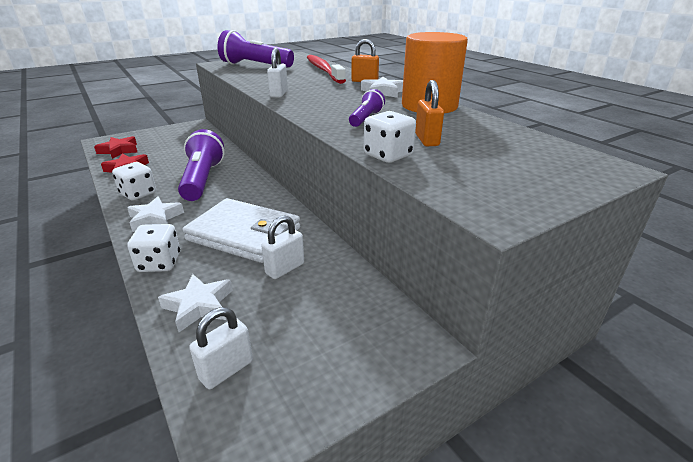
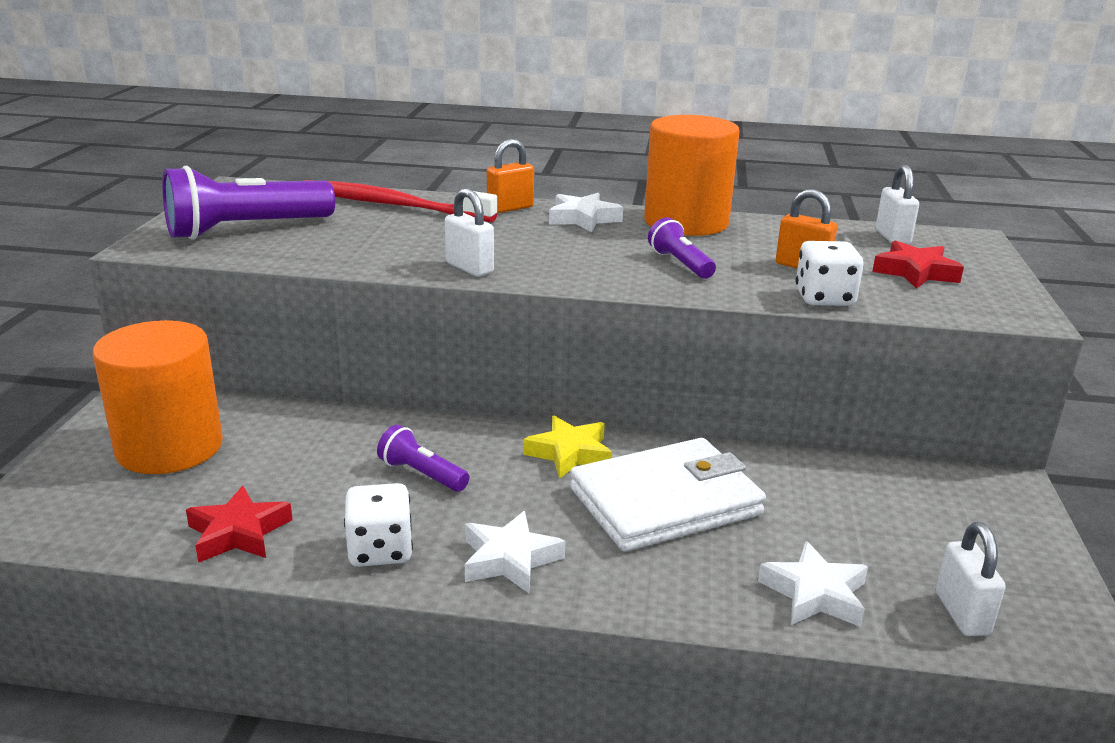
camera: 50 degrees left, 5 degrees down
(119, 150) = (108, 517): red star -> red star (915, 272)
(159, 263) = (666, 594): white dice -> none
(171, 140) = (169, 447): none -> orange cylinder
(202, 179) = (422, 474): purple flashlight -> purple flashlight, size x0.51
(259, 199) = (569, 453): none -> yellow star
(285, 268) = (791, 504): white padlock -> white padlock (892, 237)

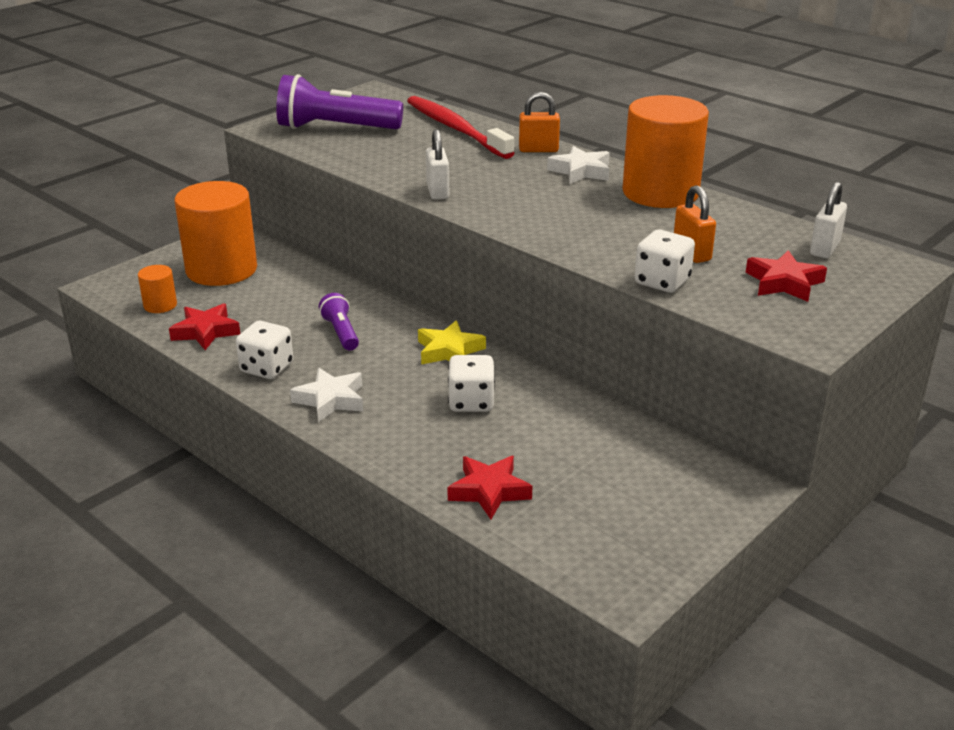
camera: 35 degrees right, 5 degrees up
(128, 520) = (160, 305): none -> orange cylinder
(665, 501) = (471, 402): white wallet -> white dice
(680, 264) = (595, 226): purple flashlight -> none
(815, 594) = (489, 491): white star -> red star
(962, 614) = (572, 542): white padlock -> none

